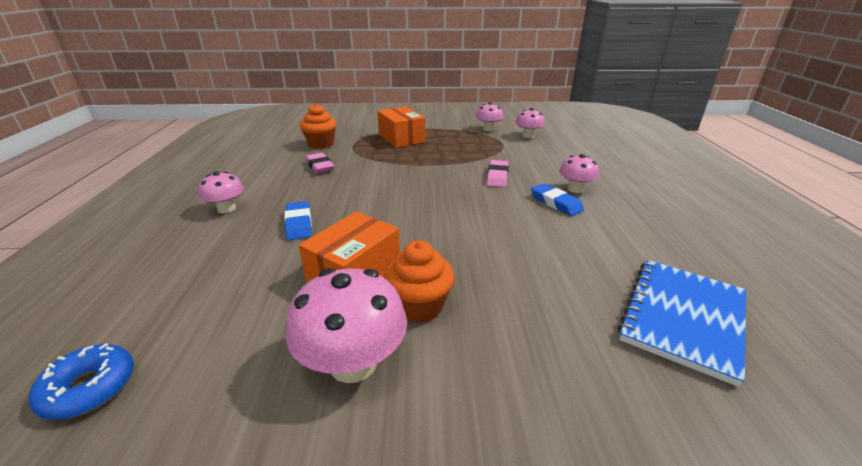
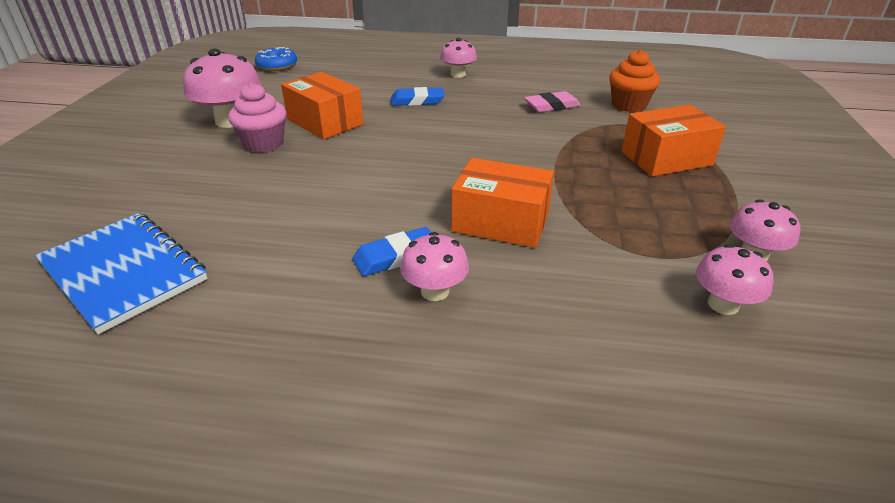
camera: 100 degrees right, 5 degrees up
(419, 306) = (264, 144): orange cupcake -> pink cupcake
(497, 176) = (501, 222): pink eraser -> orange box

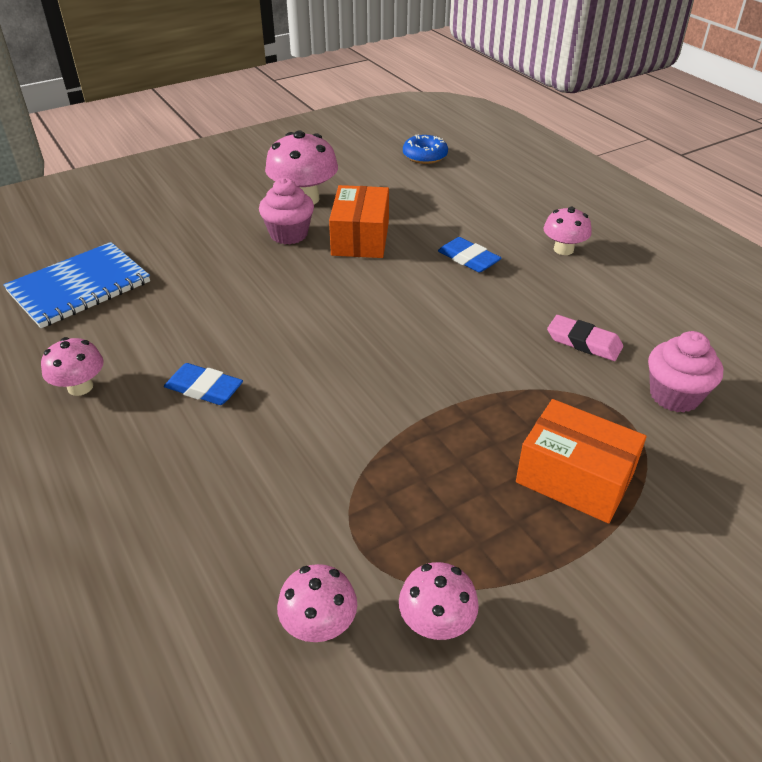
camera: 50 degrees right, 5 degrees up
(123, 272) = (79, 287): blue notebook -> blue notebook turned 45 degrees clockwise
(435, 291) = (178, 432): pink mushroom -> pink mushroom (80, 387)
(501, 222) = (311, 418): orange box -> none
(629, 105) = (674, 395): orange cupcake -> pink cupcake

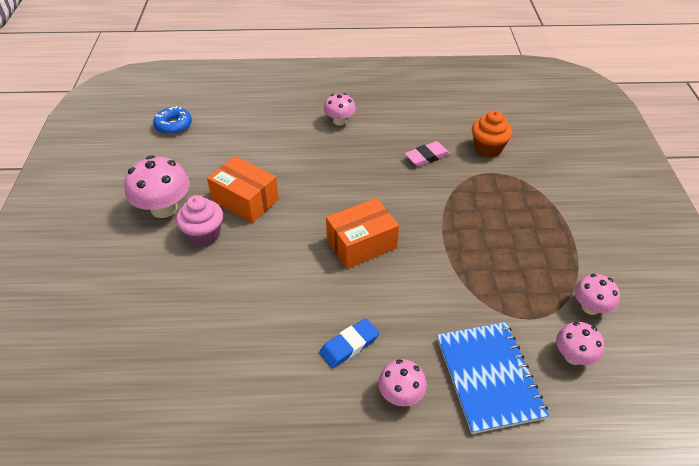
camera: 60 degrees left, 5 degrees up
(79, 287) = (156, 391): blue notebook -> blue notebook (488, 377)
(80, 387) = (295, 422): pink mushroom -> pink mushroom (401, 395)
(468, 259) = (314, 162): blue eraser -> none
(574, 478) = (523, 212): orange box -> orange box (361, 244)
(674, 395) = (488, 148): pink cupcake -> orange cupcake

